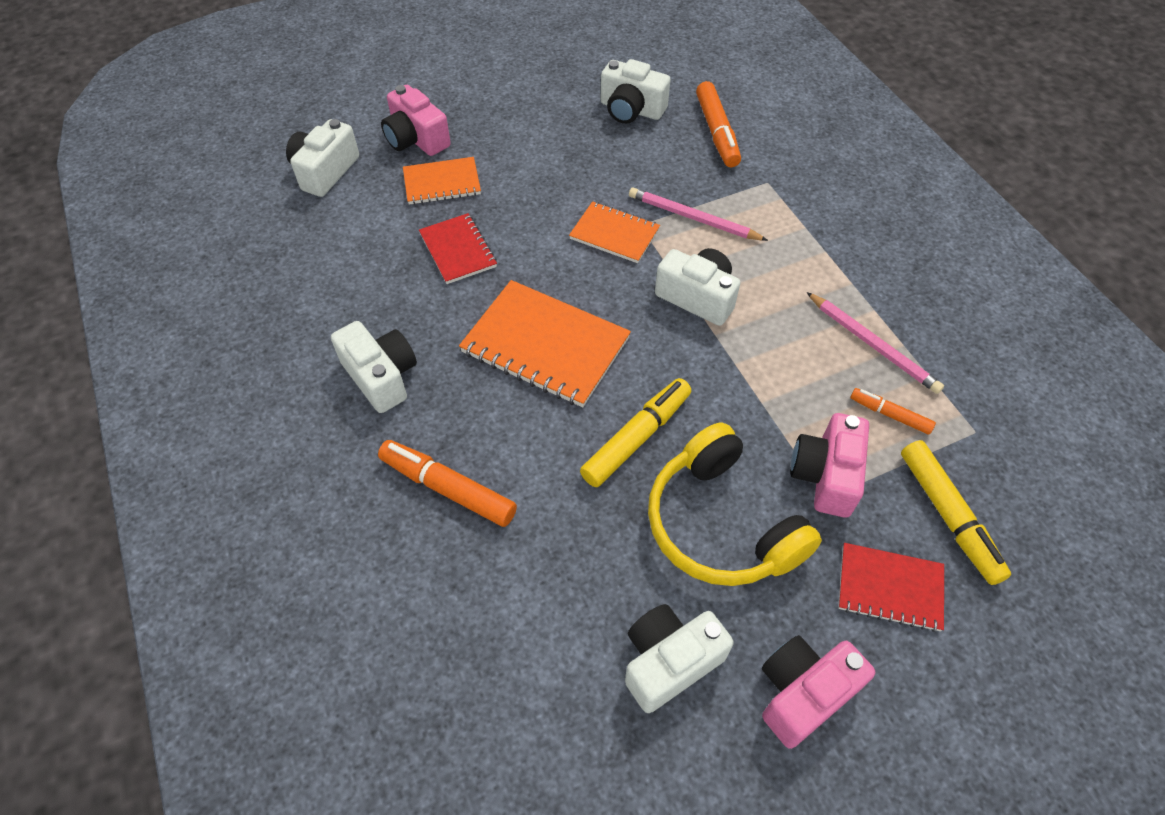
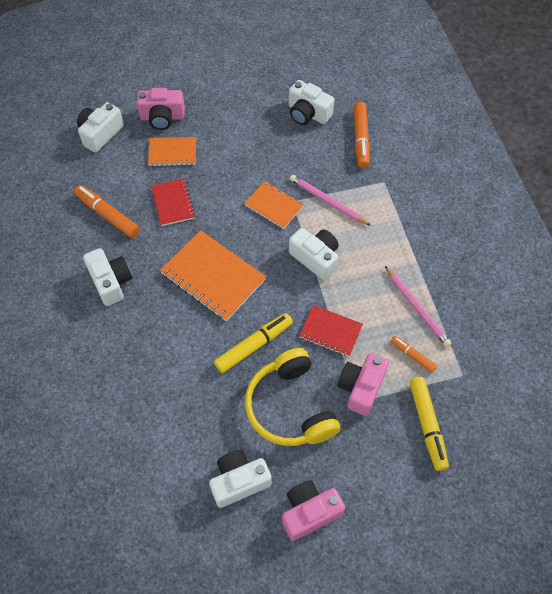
camera: 10 degrees right, 5 degrees up
(416, 139) = (162, 117): pink camera -> pink camera turned 60 degrees counterclockwise
(448, 488) = (137, 359): orange marker -> orange marker (108, 215)
(889, 588) = (377, 462): red notebook -> red notebook (330, 331)

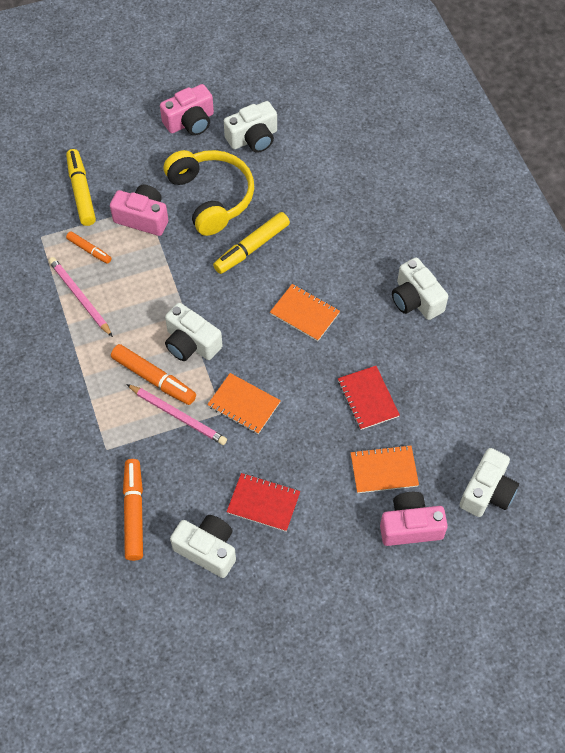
camera: 175 degrees right, 0 degrees up
(108, 215) = (443, 377): orange marker -> orange marker (154, 379)
(213, 277) = (305, 313): orange notebook -> orange notebook, size x0.59
(330, 331) = (173, 267): red notebook -> red notebook (263, 503)
(361, 388) = (143, 218): pink camera -> pink camera turned 90 degrees counterclockwise

